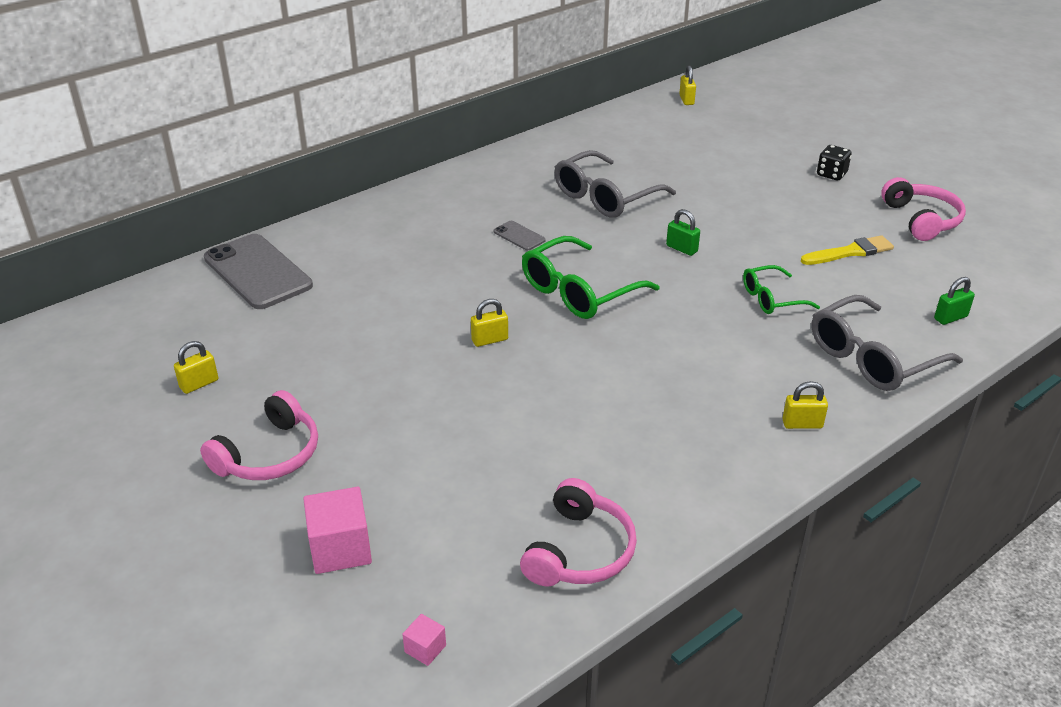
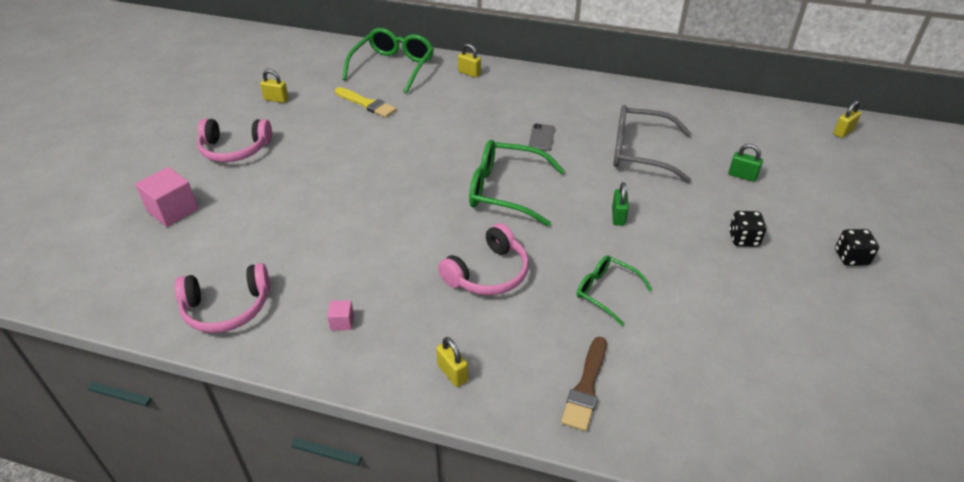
camera: 55 degrees right, 5 degrees up
(257, 272) = (393, 67): grey phone -> green glasses
(425, 648) = (107, 279): pink cube -> pink cube (342, 322)
(490, 340) = (411, 177): yellow padlock -> yellow padlock (469, 73)
(769, 206) = (743, 239): none -> black dice
(850, 252) = (735, 315): yellow brush -> yellow brush (367, 104)
(872, 358) = (586, 387): grey glasses -> brown brush
(921, 220) = (858, 347): pink headphones -> pink headphones (488, 273)
(950, 318) = (709, 425): green padlock -> green padlock (742, 176)

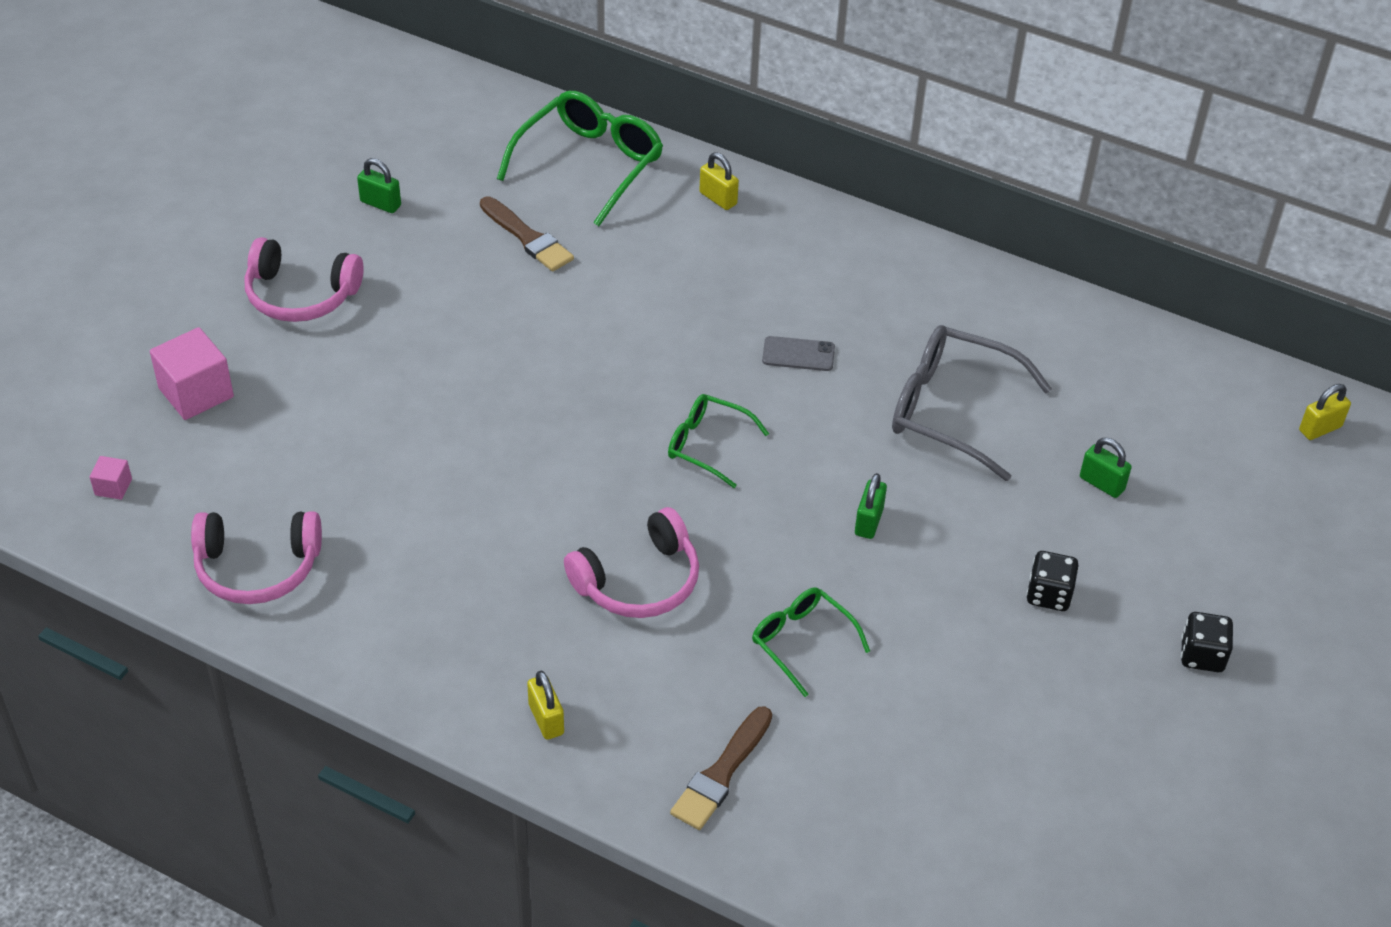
camera: 10 degrees right, 5 degrees up
(276, 99) = (380, 204): yellow padlock -> green padlock
(342, 322) = (412, 618): pink cube -> pink cube (113, 487)
(367, 104) = (527, 237): yellow brush -> brown brush
(505, 191) = (707, 445): green glasses -> green glasses, size x0.59
(541, 137) = (798, 354): grey phone -> grey phone turned 75 degrees clockwise

